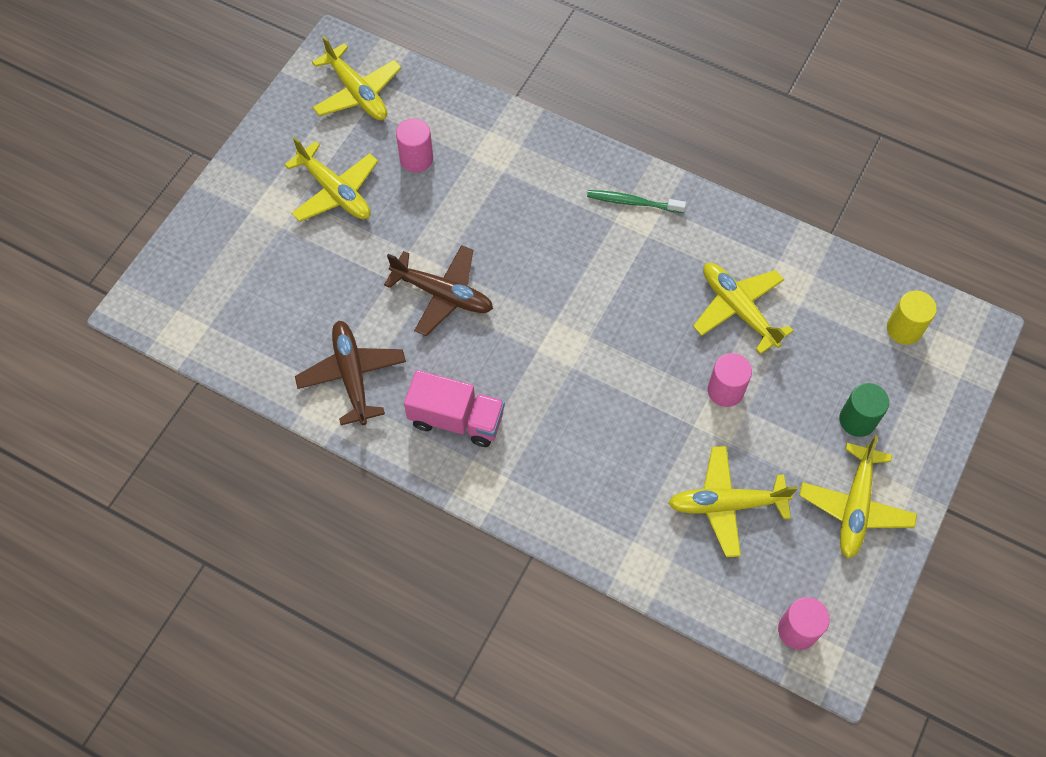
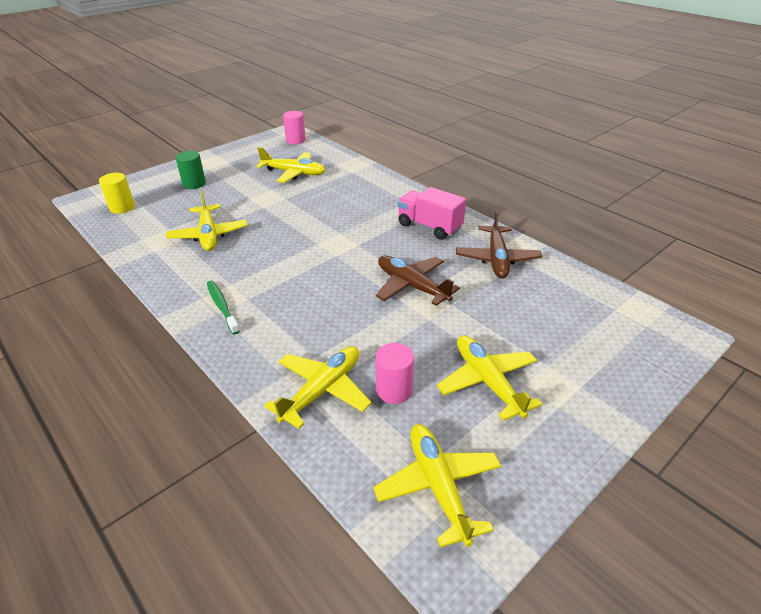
camera: 160 degrees left, 25 degrees down
(633, 202) = (222, 306): green toothbrush -> green toothbrush turned 150 degrees counterclockwise
(725, 390) = (254, 206): pink cylinder -> none
(855, 507) = (230, 162): yellow plane -> yellow plane (322, 390)

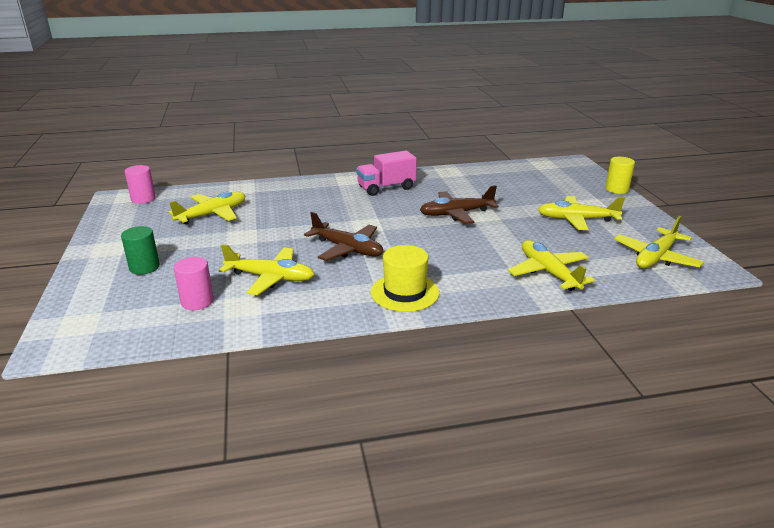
camera: 60 degrees left, 10 degrees down
(122, 207) = (126, 321): yellow cylinder -> yellow cylinder (616, 189)
(222, 306) = (405, 292): green toothbrush -> yellow hat
(394, 390) = (565, 248): pink cylinder -> pink cylinder (197, 301)
(438, 486) = (655, 257): yellow plane -> yellow plane turned 60 degrees counterclockwise
(497, 259) = (454, 180): brown plane -> brown plane (347, 249)

